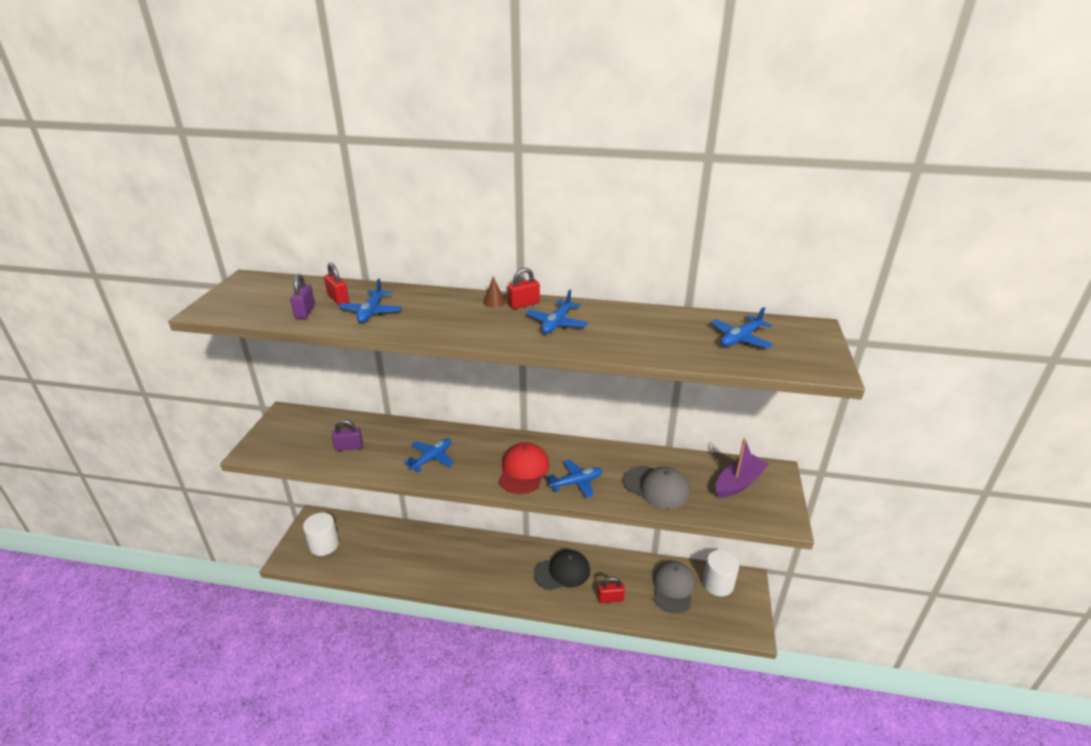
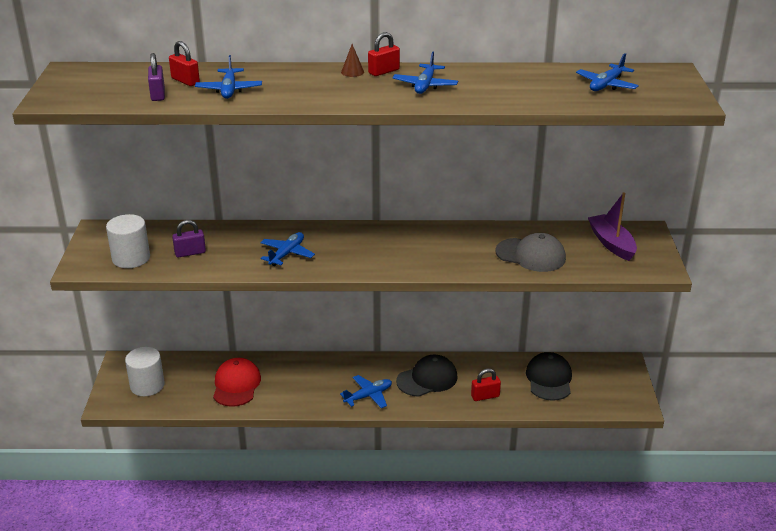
camera: 10 degrees left, 0 degrees up
(523, 470) = (390, 255): red cap -> red cap (236, 385)
(576, 483) = (448, 259): blue plane -> blue plane (368, 396)
(673, 588) = (549, 379): grey cap -> black cap
(718, 584) = (594, 370): white cylinder -> white cylinder (131, 258)
(739, 483) = (611, 243): purple boat -> purple boat turned 60 degrees counterclockwise

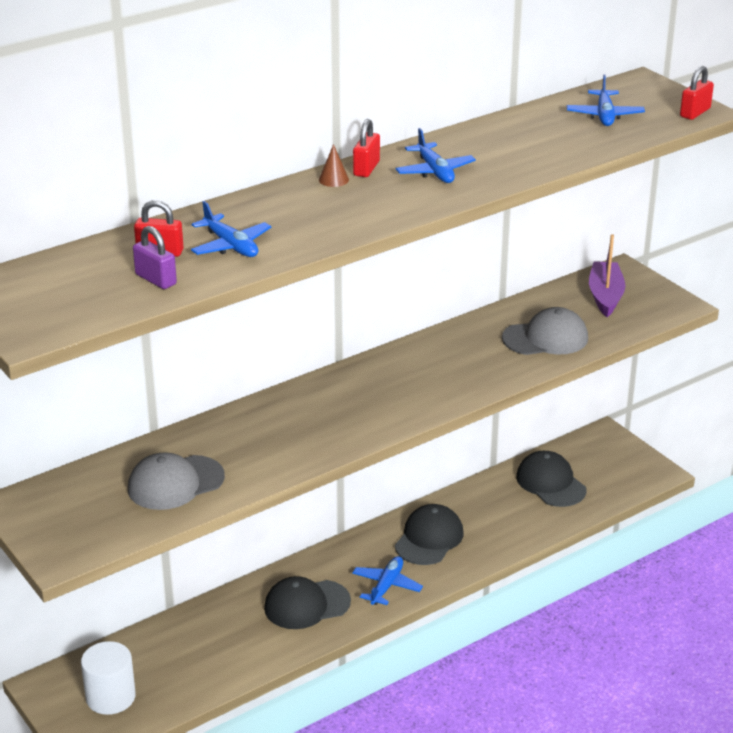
camera: 35 degrees left, 0 degrees up
(131, 258) = (110, 519): white cylinder -> none
(190, 253) = (175, 483): purple padlock -> grey cap
(236, 385) = (222, 644): red cap -> none
(287, 254) = (292, 438): blue plane -> none
(308, 385) = (306, 605): none -> black cap
(485, 396) = (507, 530): red padlock -> red padlock (695, 112)
(611, 243) = (605, 296): purple boat -> purple boat turned 60 degrees clockwise

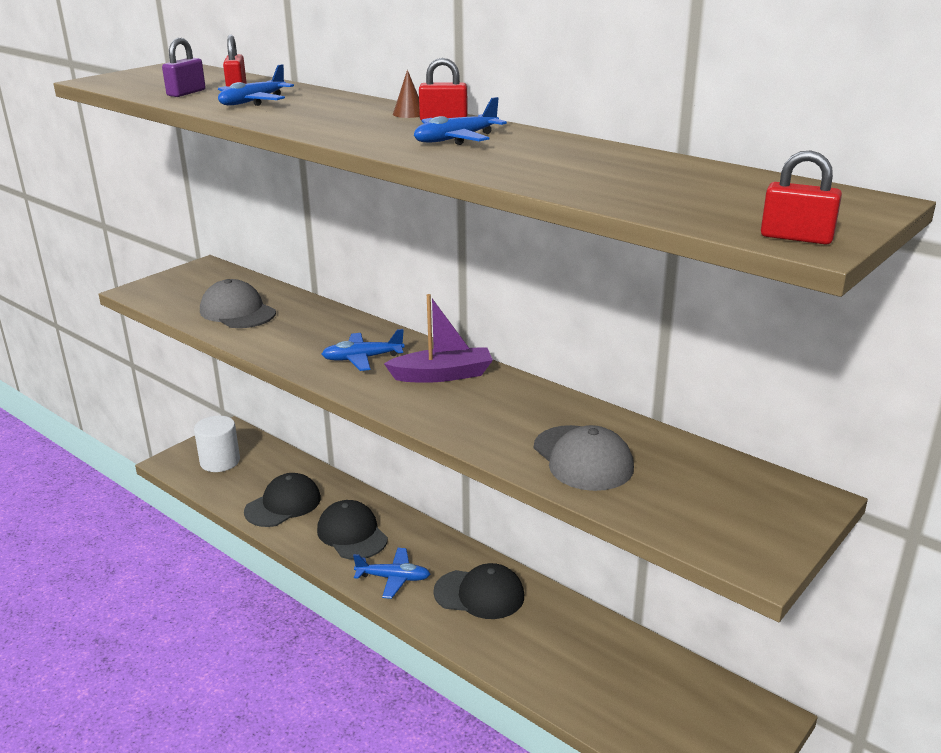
camera: 75 degrees right, 5 degrees down
(550, 483) = (630, 678): black cap -> black cap (283, 504)
(604, 115) = (709, 191): blue plane -> blue plane (362, 358)
(605, 296) = (726, 493): purple boat -> purple boat (442, 375)

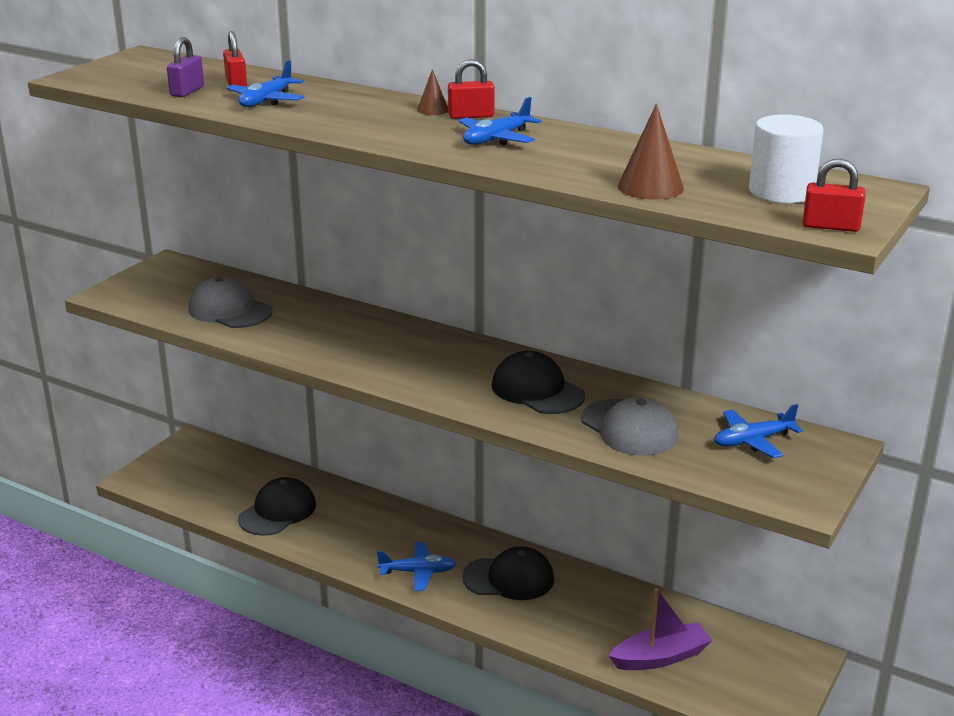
camera: 10 degrees left, 0 degrees up
(220, 461) = (191, 474): white cylinder -> white cylinder (781, 192)
(352, 534) = (361, 534): black cap -> black cap (537, 390)
(362, 358) = (383, 350): blue plane -> blue plane (753, 441)
(442, 375) = (469, 361): purple boat -> purple boat (660, 657)
(596, 188) = (650, 187): none -> brown cone

